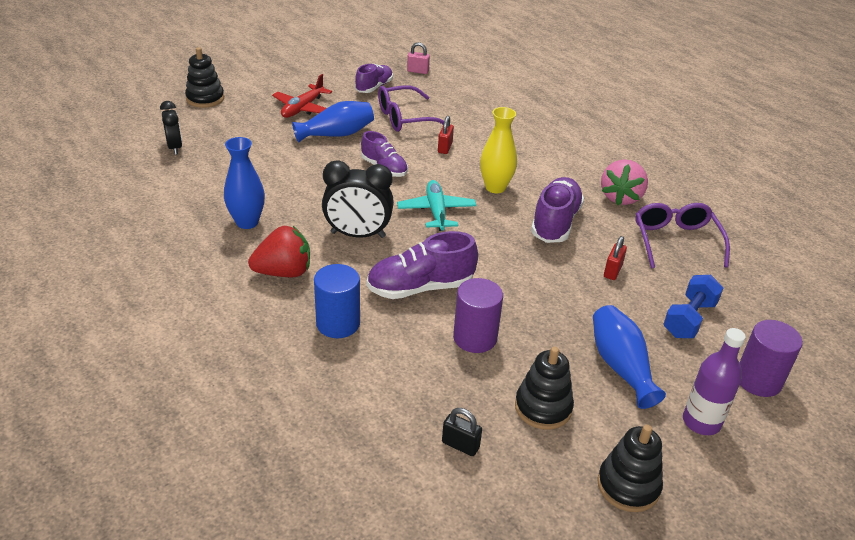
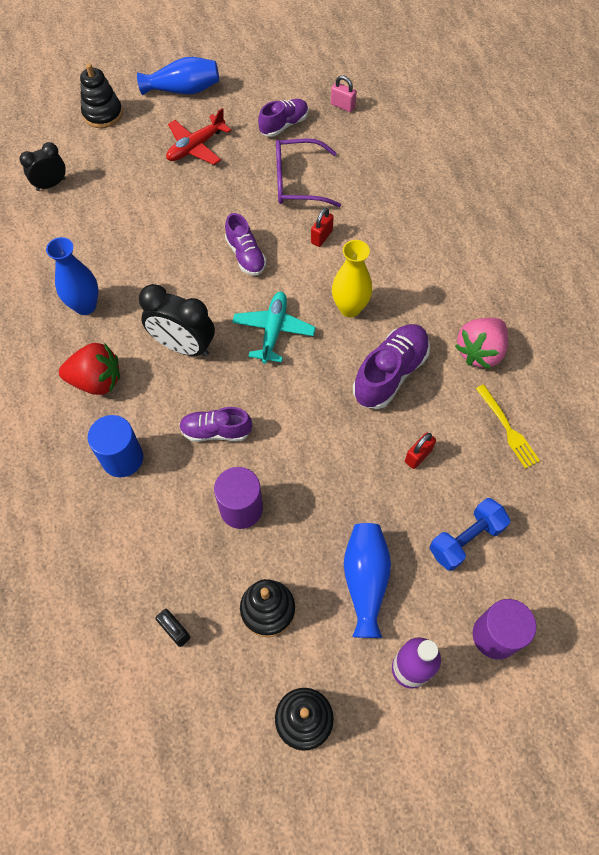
camera: 20 degrees right, 25 degrees up
(175, 147) = (51, 184): black clock -> black clock turned 120 degrees counterclockwise
(336, 134) = (216, 194): blue vase -> blue vase (183, 90)
(420, 287) = (216, 431): purple shoe -> purple shoe, size x0.65
(675, 241) = (508, 429): purple glasses -> yellow fork

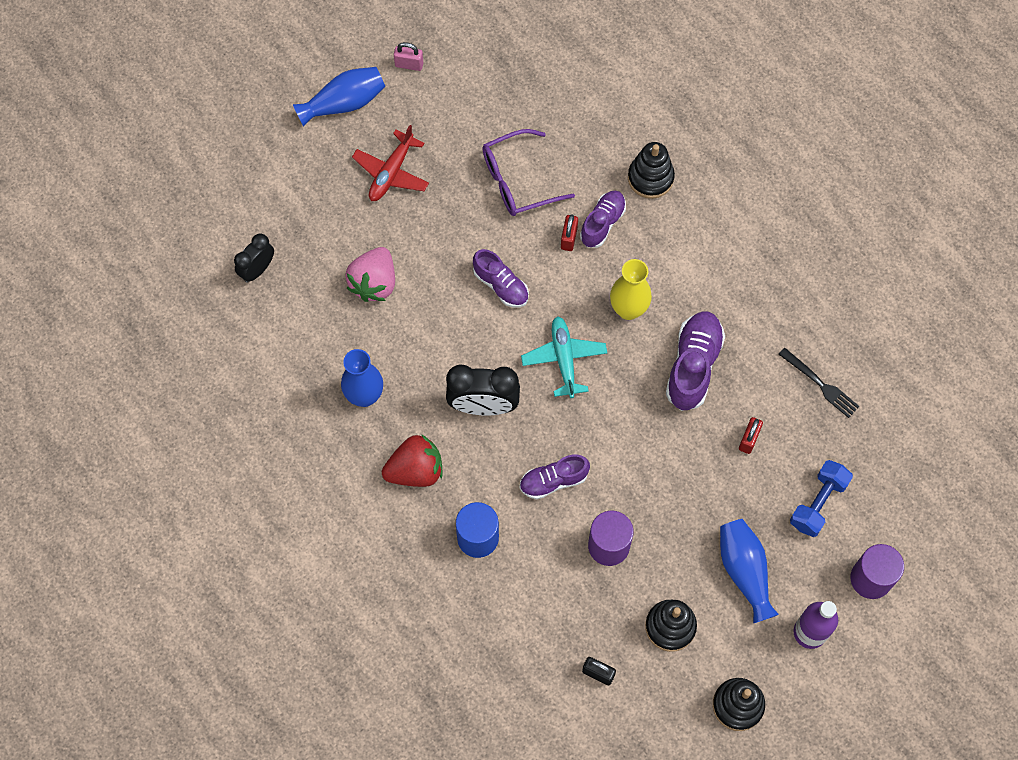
camera: 20 degrees left, 5 degrees up
(103, 114) = (269, 163): black stacking toy -> black stacking toy (650, 178)
(284, 125) = (474, 114): purple shoe -> purple shoe (602, 223)
(342, 106) = (527, 69): pink padlock -> pink padlock (409, 64)
(480, 352) = (769, 314): pink strawberry -> pink strawberry (374, 283)
(508, 429) = (821, 385): yellow fork -> black fork

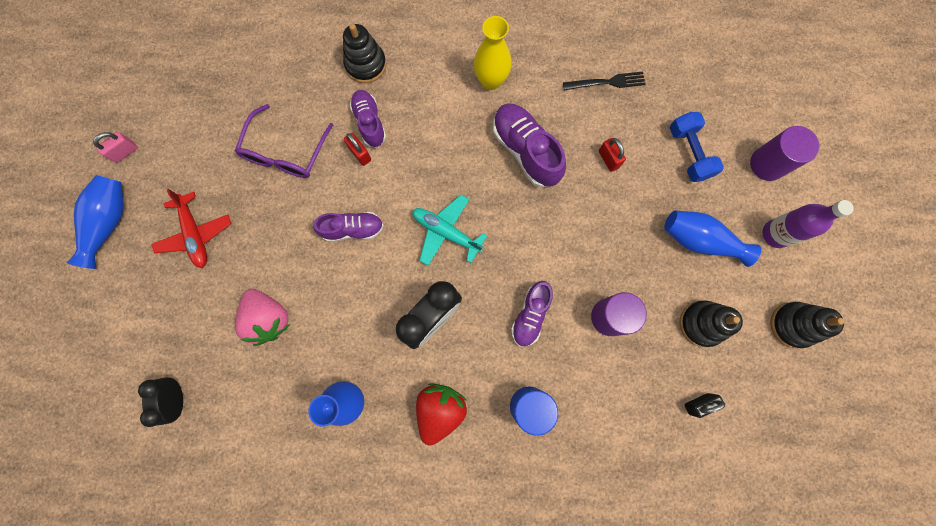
camera: 50 degrees left, 10 degrees up
(628, 309) = (447, 158): yellow vase -> yellow vase (491, 81)

